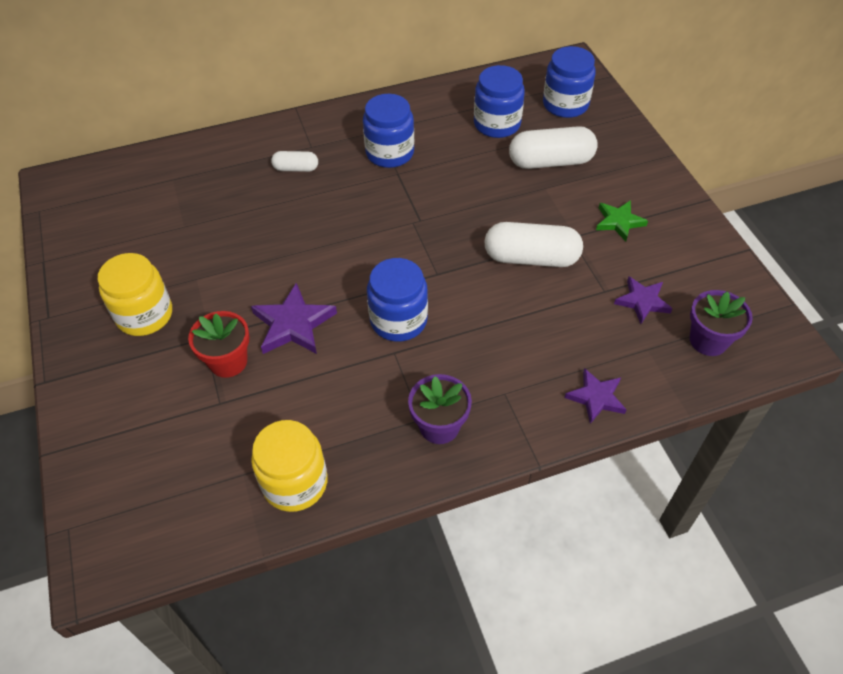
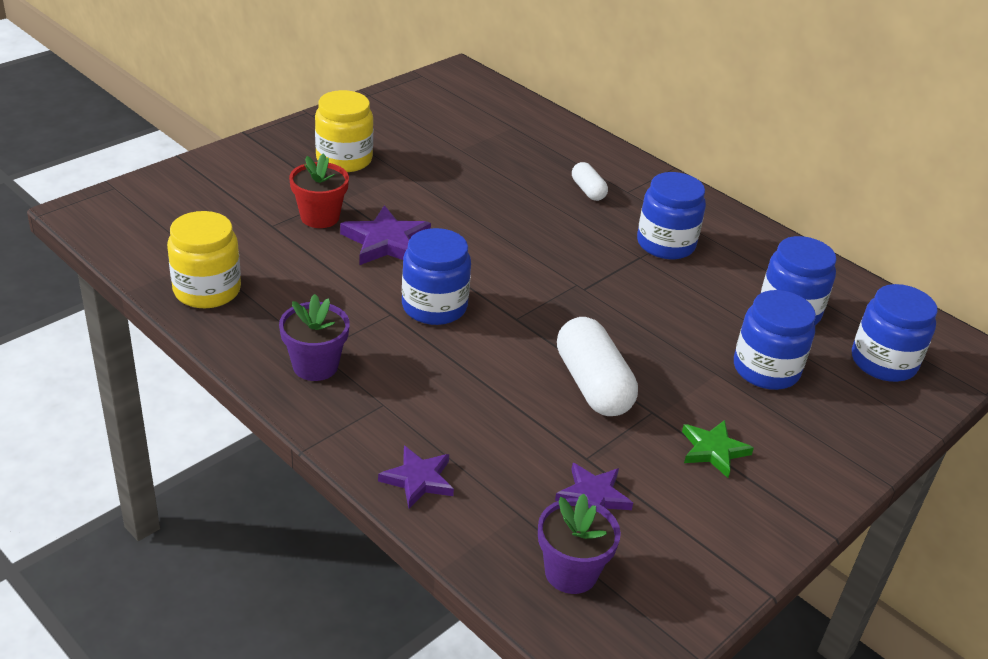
camera: 60 degrees right, 15 degrees down
(550, 162) = (766, 369): white capsule -> blue jar

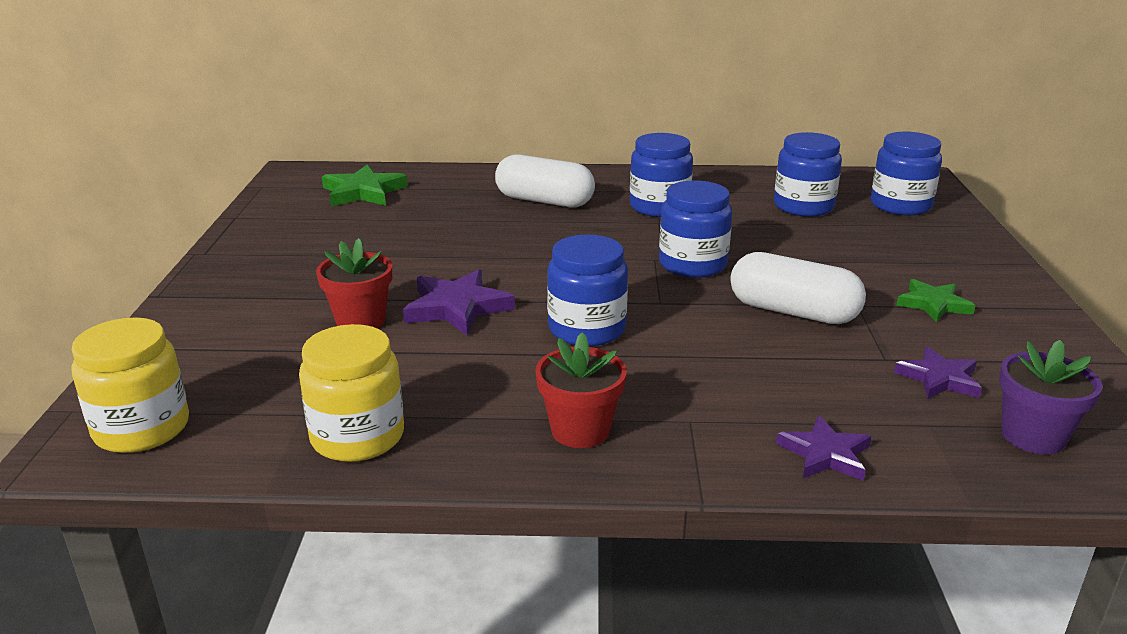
camera: 40 degrees left, 10 degrees down
(315, 366) = (580, 430): purple flower pot -> red flower pot
(344, 159) = (301, 270): yellow jar -> yellow jar (142, 428)
(477, 114) = (363, 192): none -> green star
(588, 190) = (544, 201): white capsule -> white capsule, size x1.87
(766, 369) = (859, 243): blue jar -> blue jar (692, 264)

